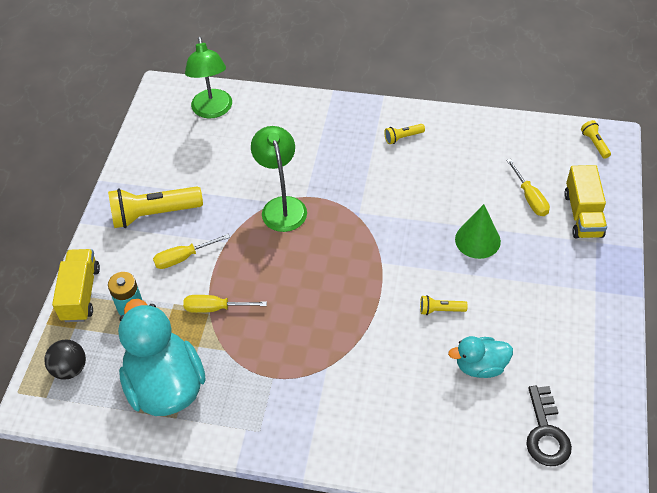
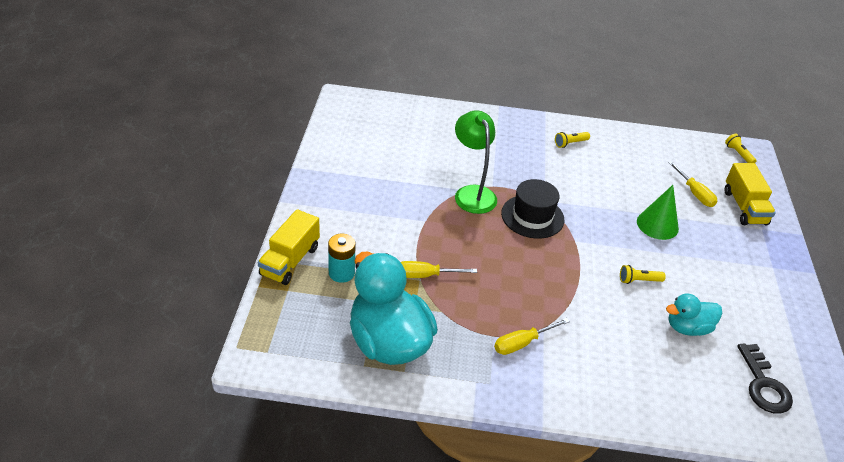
camera: 10 degrees left, 10 degrees down
(70, 369) = (288, 326): black ball -> none
(81, 294) = (290, 261): yellow truck -> yellow truck turned 150 degrees counterclockwise
(153, 214) = (351, 196): yellow flashlight -> none
(183, 258) = (386, 232): yellow screwdriver -> yellow screwdriver (522, 343)
(213, 110) = (392, 116): green lamp -> none
(341, 233) = (532, 216): none -> black hat

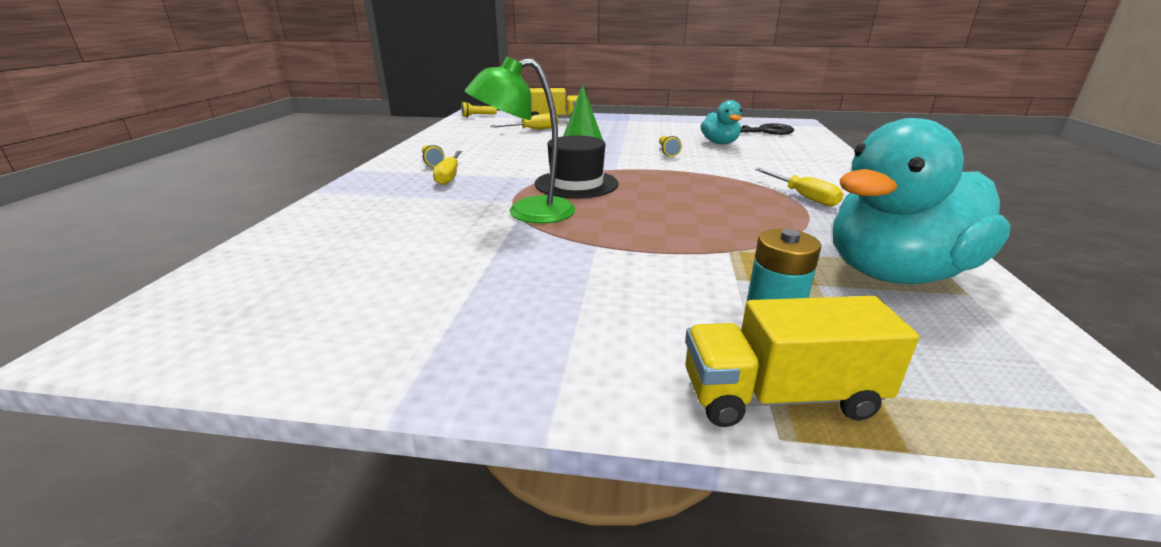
camera: 85 degrees left, 15 degrees down
(290, 261) = (780, 396): yellow truck -> yellow truck turned 150 degrees clockwise
(425, 275) = (726, 246): yellow screwdriver -> yellow screwdriver (449, 176)

